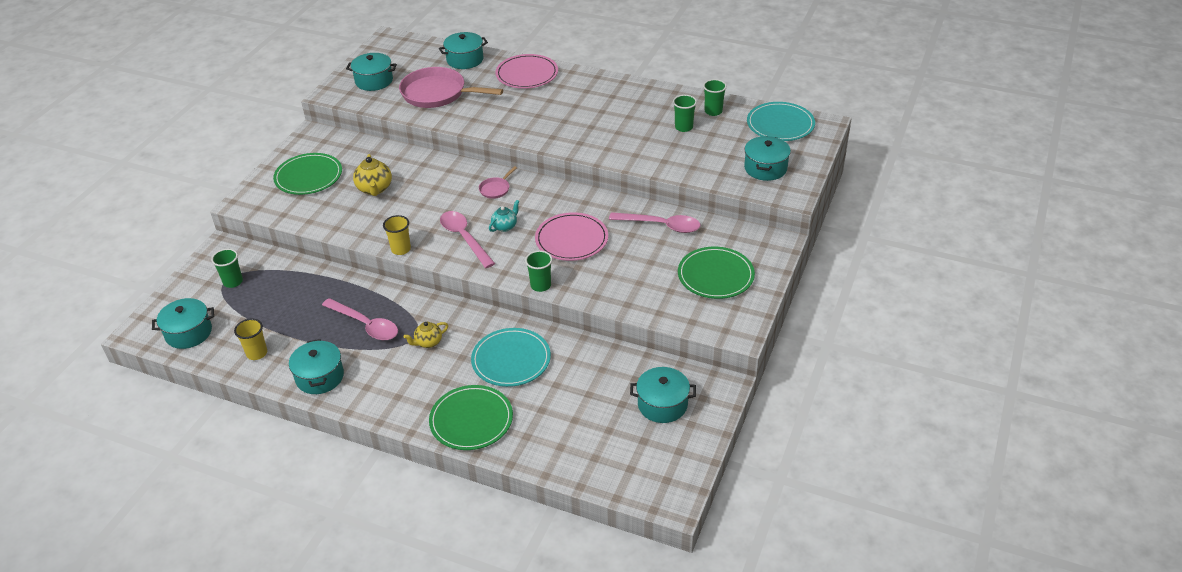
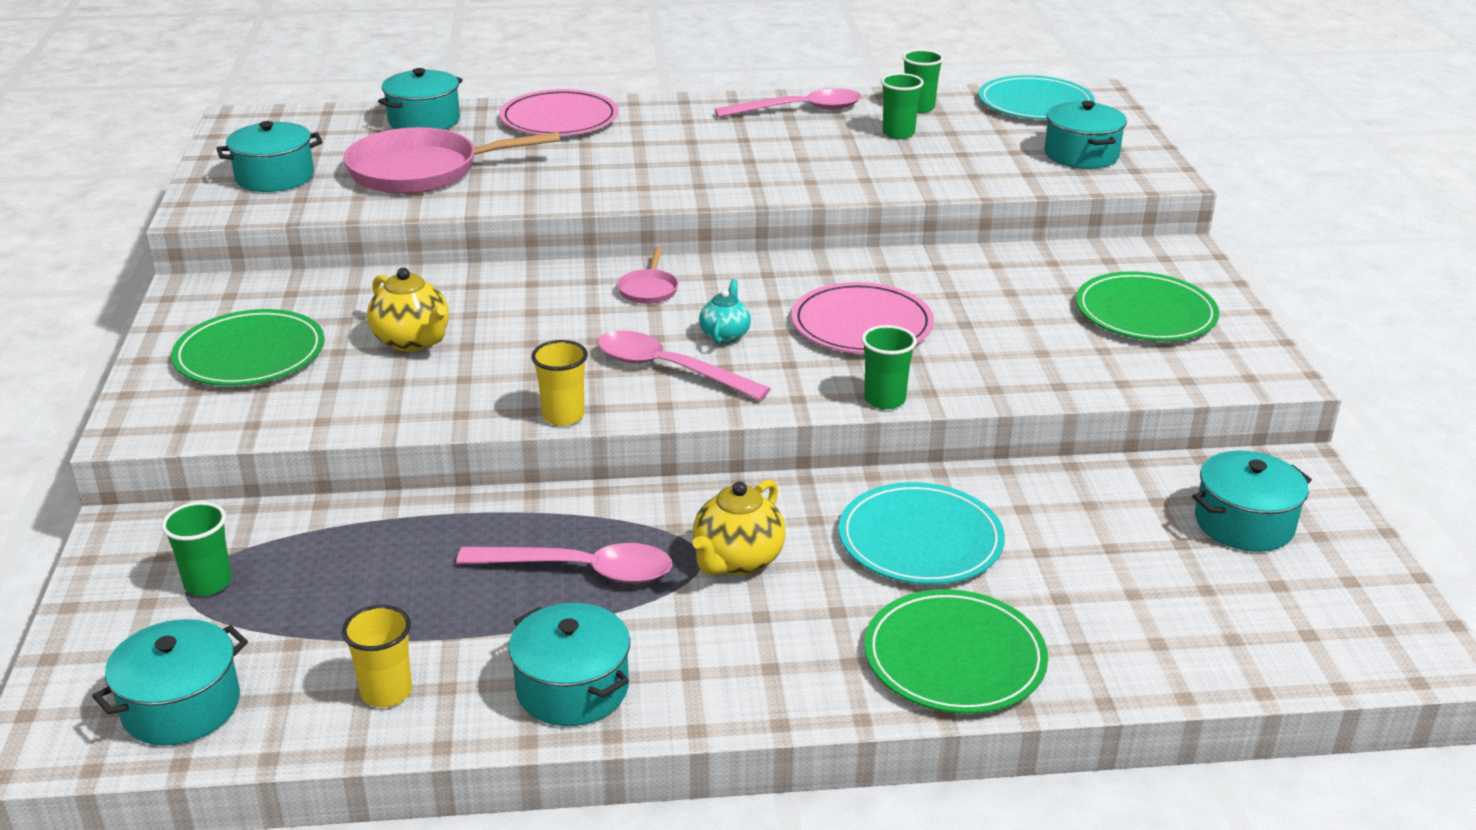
camera: 30 degrees left, 10 degrees down
(428, 342) = (737, 560): yellow teapot -> yellow teapot, size x1.53
(661, 225) = (985, 272): pink spoon -> pink spoon (800, 110)

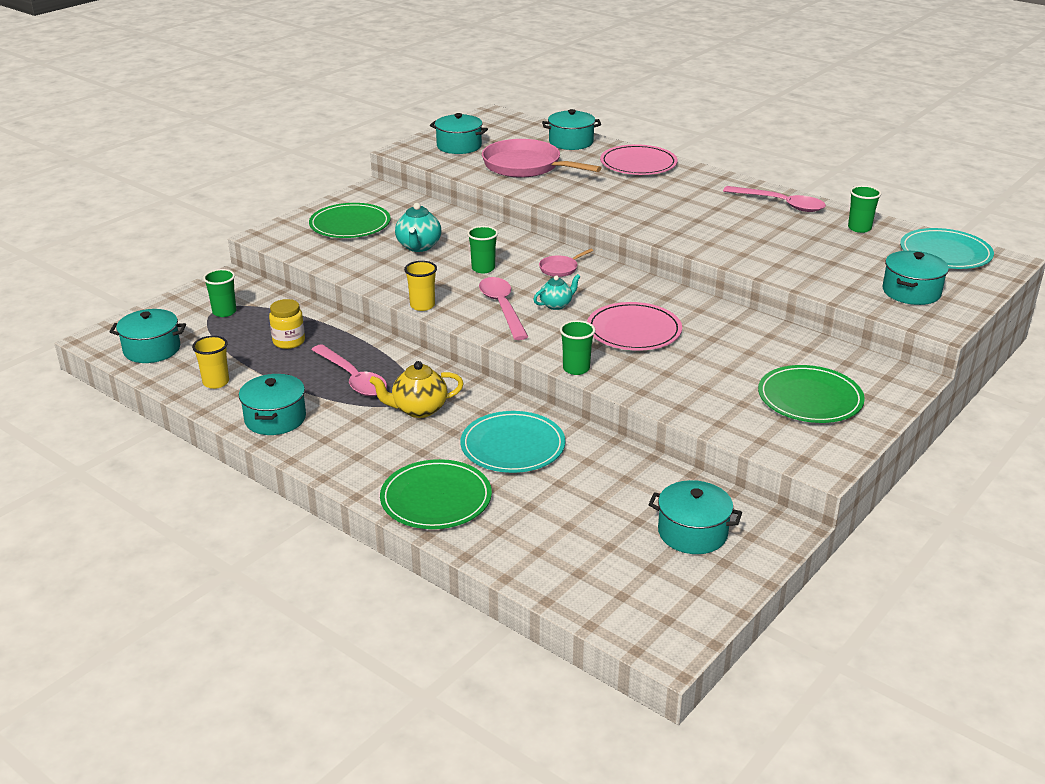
camera: 45 degrees right, 0 degrees up
(395, 571) = (289, 341): none -> yellow jar
(412, 341) = (418, 247): yellow teapot -> turquoise teapot
(898, 133) = (815, 237): green cup -> green cup (483, 268)

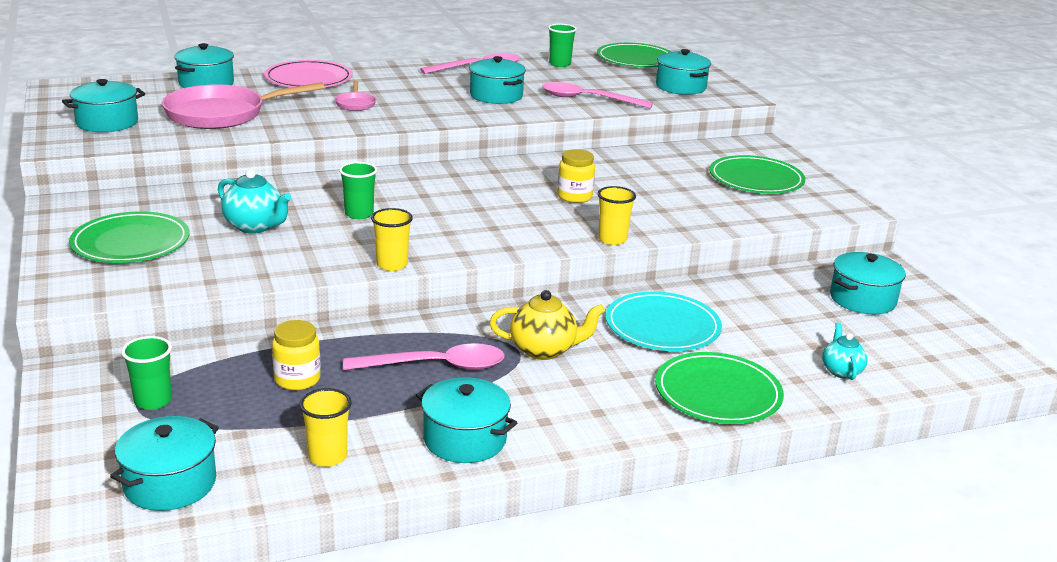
camera: 60 degrees left, 5 degrees down
(418, 409) = (544, 350): yellow teapot -> yellow teapot turned 105 degrees counterclockwise
(502, 307) = (453, 231): pink spoon -> pink spoon (587, 99)
(556, 305) = (483, 209): turquoise teapot -> turquoise teapot (841, 371)
(560, 268) = (415, 184): pink pan -> pink pan (355, 104)
(576, 369) = (612, 239): green cup -> yellow cup
(634, 330) = (574, 197): pink plate -> yellow jar
(730, 230) = (496, 96): none -> turquoise pot
(945, 253) = (635, 59): turquoise plate -> green plate

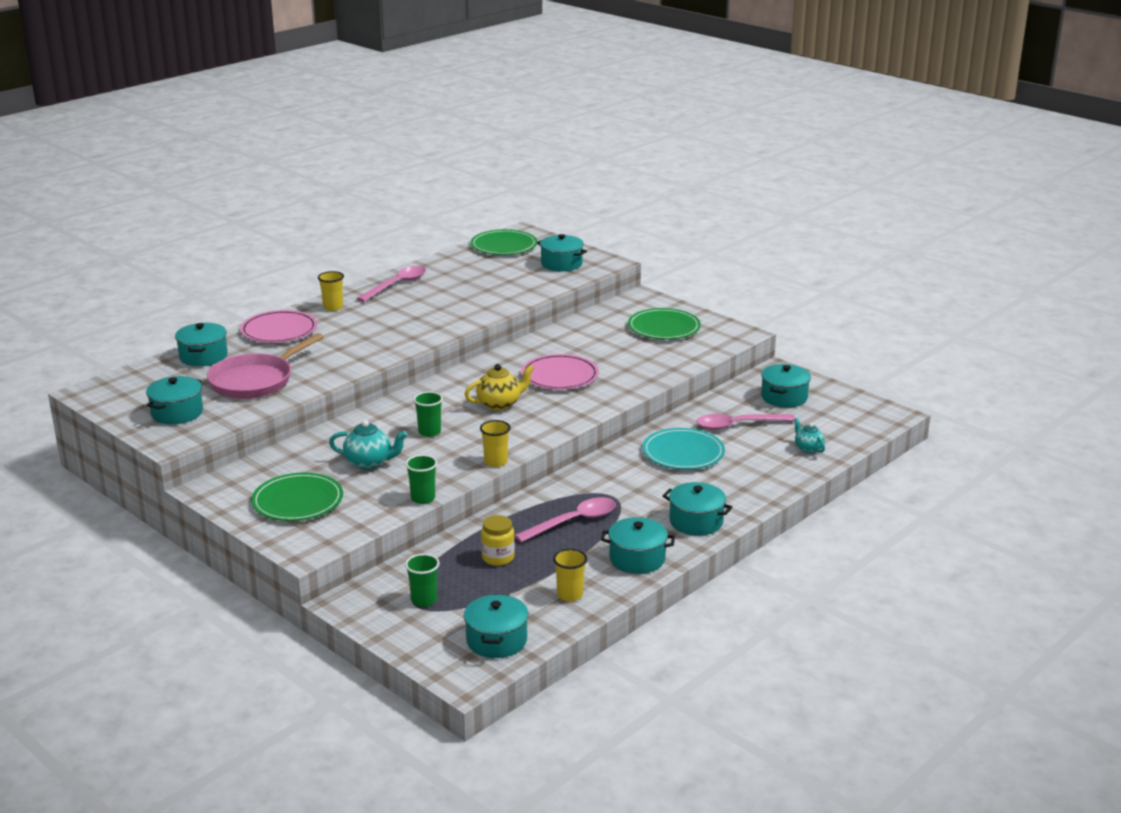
camera: 25 degrees left, 0 degrees up
(355, 104) = (345, 343): pink pan -> none
(496, 96) = (439, 308): turquoise pot -> turquoise pot (696, 522)
(544, 350) = (628, 490): yellow teapot -> yellow teapot (500, 404)
(560, 64) = (453, 265): green cup -> green cup (423, 498)
(574, 197) = (559, 376): yellow jar -> pink plate
(587, 99) = (508, 293): pink spoon -> pink spoon (737, 425)
(612, 239) = (616, 401): yellow cup -> yellow cup (333, 307)
(718, 393) = (752, 484): green plate -> none

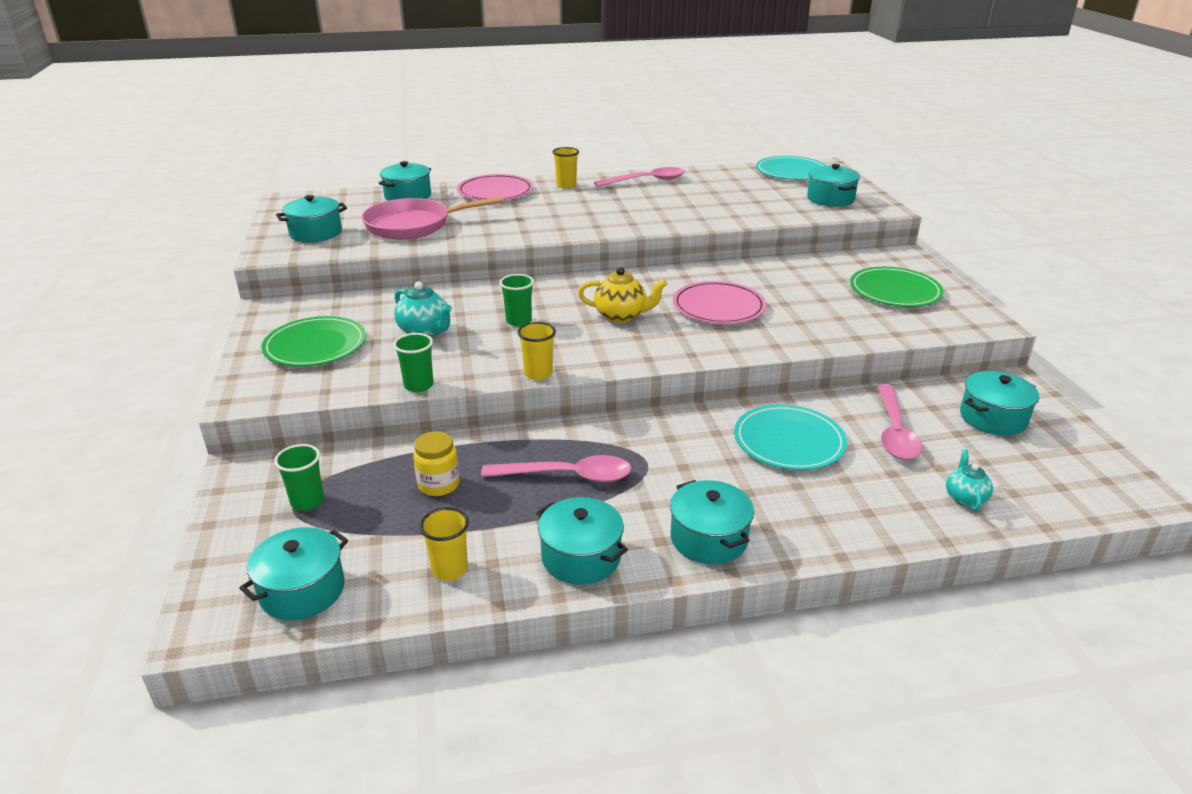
camera: 35 degrees right, 5 degrees up
(504, 246) = (791, 172): green plate -> turquoise plate
(737, 425) = (894, 432): pink spoon -> pink spoon turned 105 degrees counterclockwise

